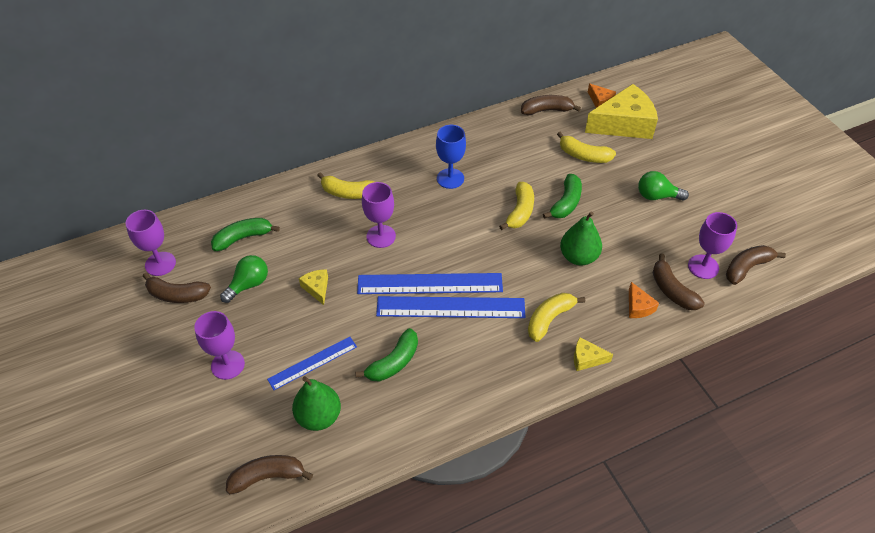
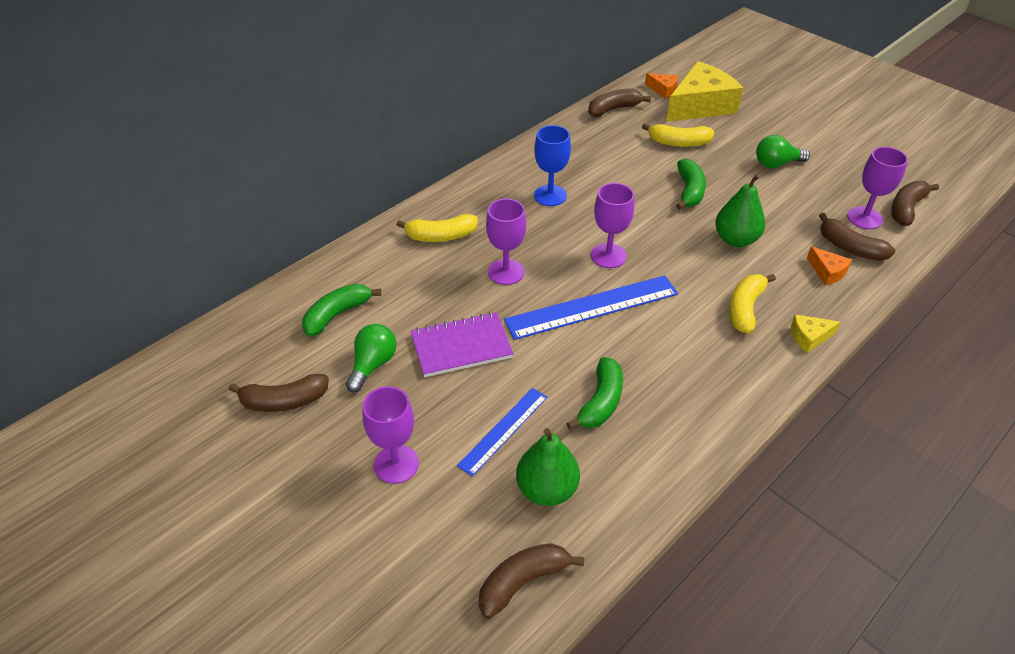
camera: 20 degrees left, 5 degrees down
(160, 264) = (242, 371): purple goblet -> purple goblet (608, 256)
(317, 288) = (461, 346): yellow cheese -> purple notebook
(450, 307) = (630, 325): blue ruler -> none
(520, 211) = (646, 210): yellow banana -> none

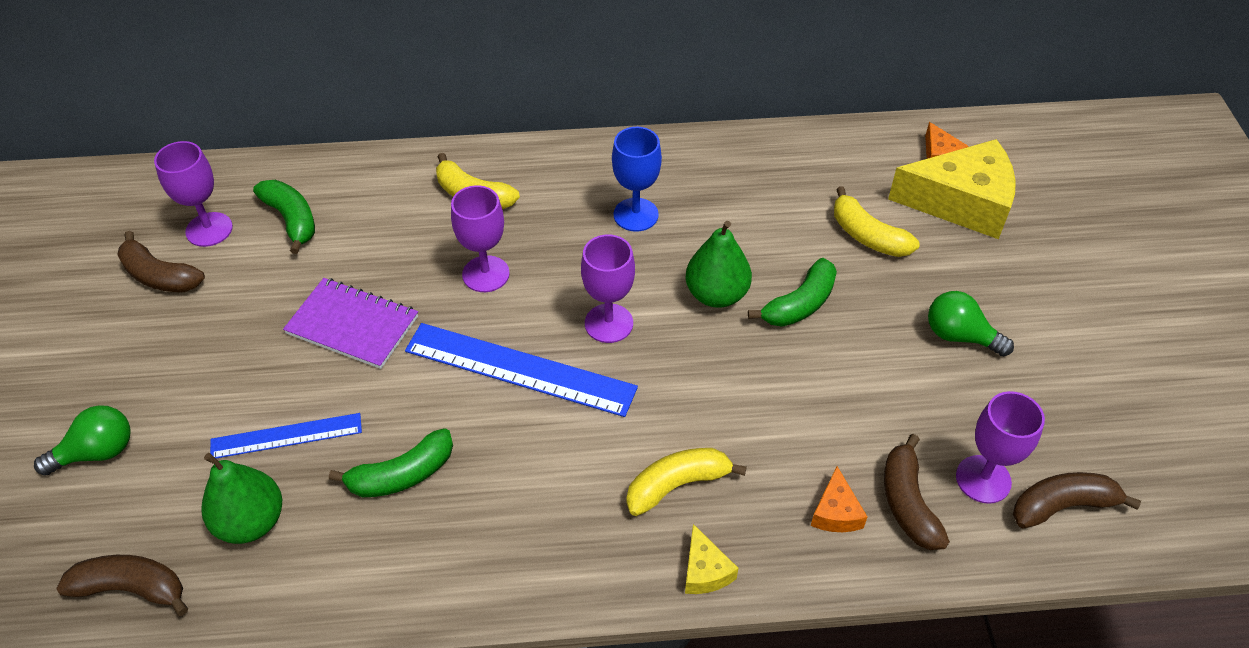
camera: 40 degrees right, 5 degrees up
(337, 315) = (291, 220): green banana -> green banana turned 60 degrees clockwise
(373, 365) = (262, 290): green light bulb -> green light bulb (97, 452)
(396, 464) = (170, 400): purple goblet -> purple goblet (209, 229)
(614, 109) = (843, 148): brown banana -> none
(735, 239) = (776, 398): green pear -> green pear (716, 294)
(809, 337) = (705, 571): yellow cheese -> yellow cheese turned 135 degrees counterclockwise

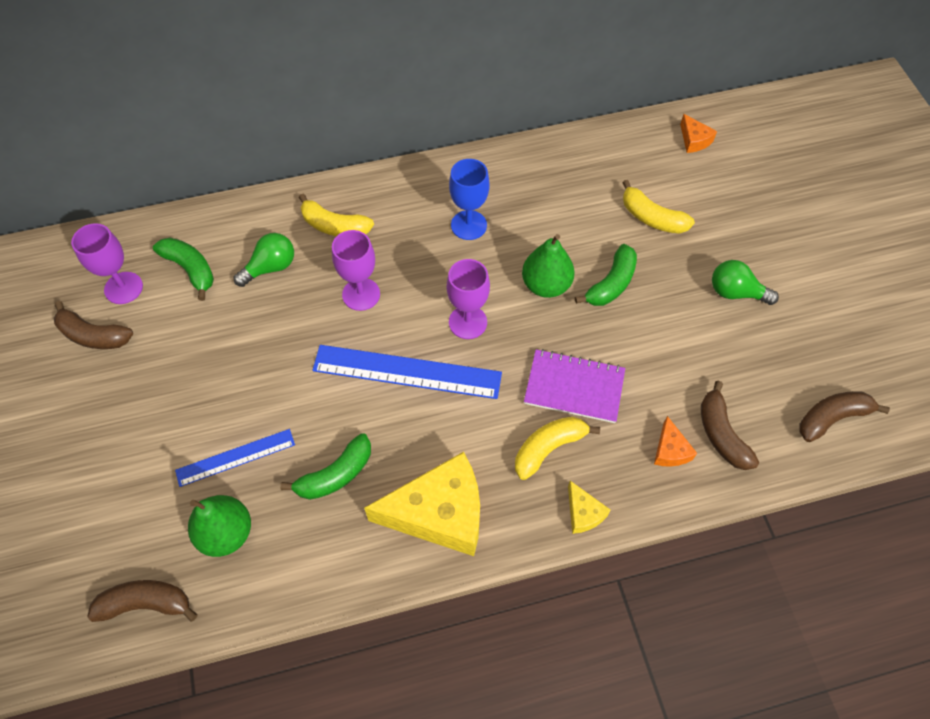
camera: 10 degrees left, 10 degrees up
(97, 452) = (85, 496): green light bulb -> green light bulb (270, 267)
(352, 325) = (264, 354): purple notebook -> purple notebook (574, 387)
(961, 202) = (717, 179): yellow cheese -> yellow cheese (439, 513)
(983, 479) = (772, 406): purple goblet -> none

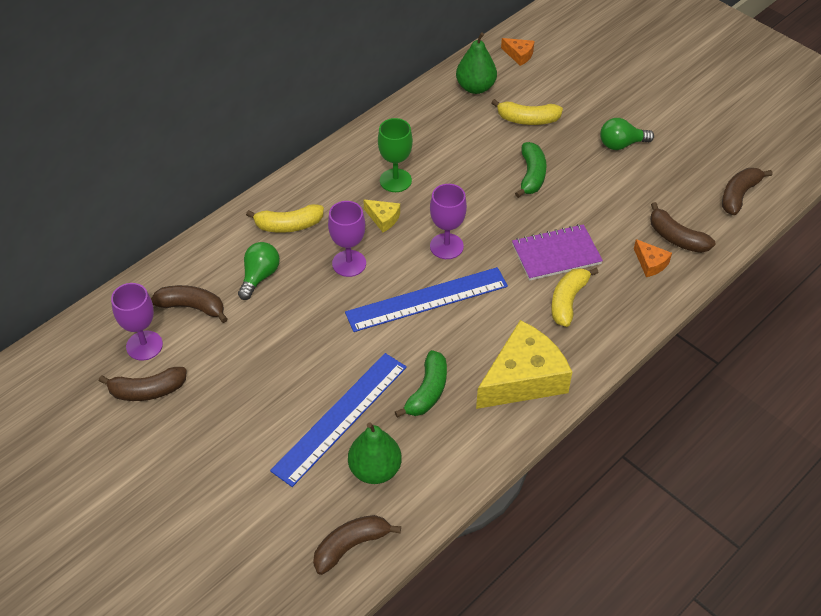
camera: 30 degrees left, 10 degrees down
(190, 269) = (192, 307): green banana -> brown banana
(235, 457) = (340, 417): blue ruler -> blue ruler, size x1.67
(468, 225) = (395, 180): blue goblet -> green goblet
(546, 285) = (485, 196): green pear -> green pear (475, 87)
(583, 513) = (622, 329): yellow cheese -> yellow cheese (383, 218)

